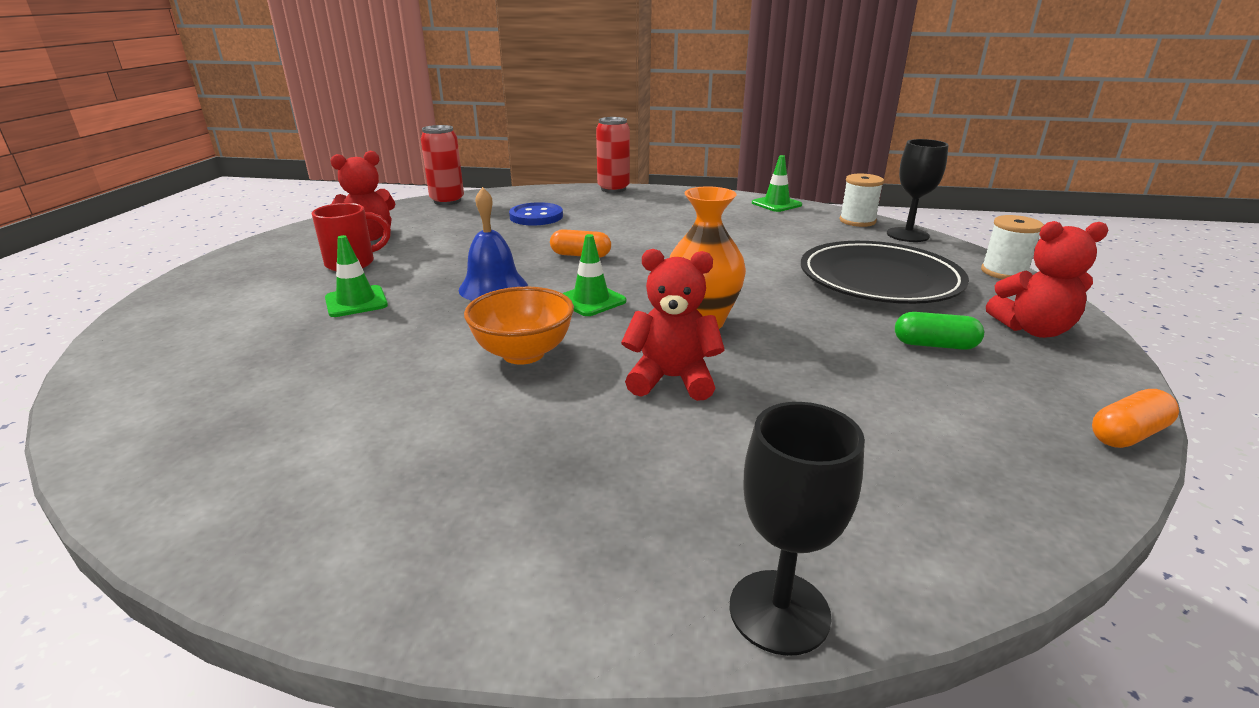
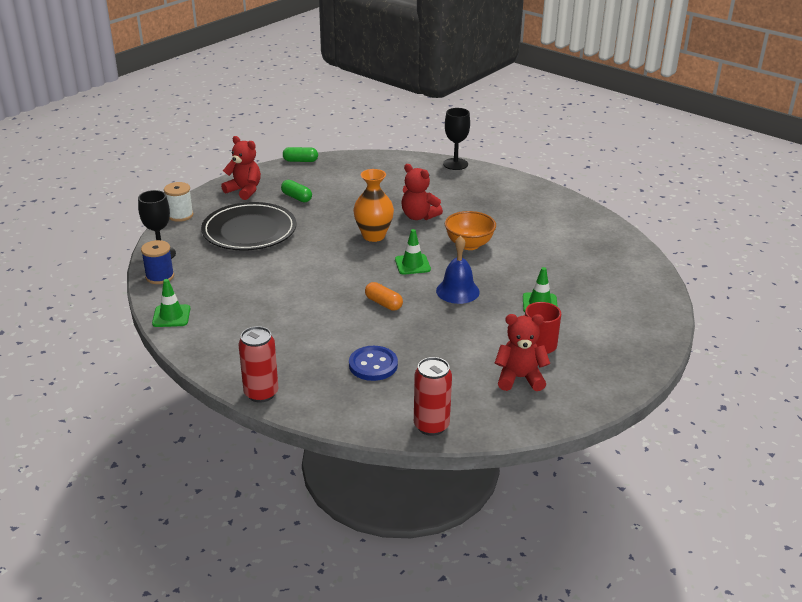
camera: 150 degrees left, 5 degrees up
(857, 221) = (160, 276): white spool -> blue spool
(1127, 434) = (300, 161): orange capsule -> green capsule

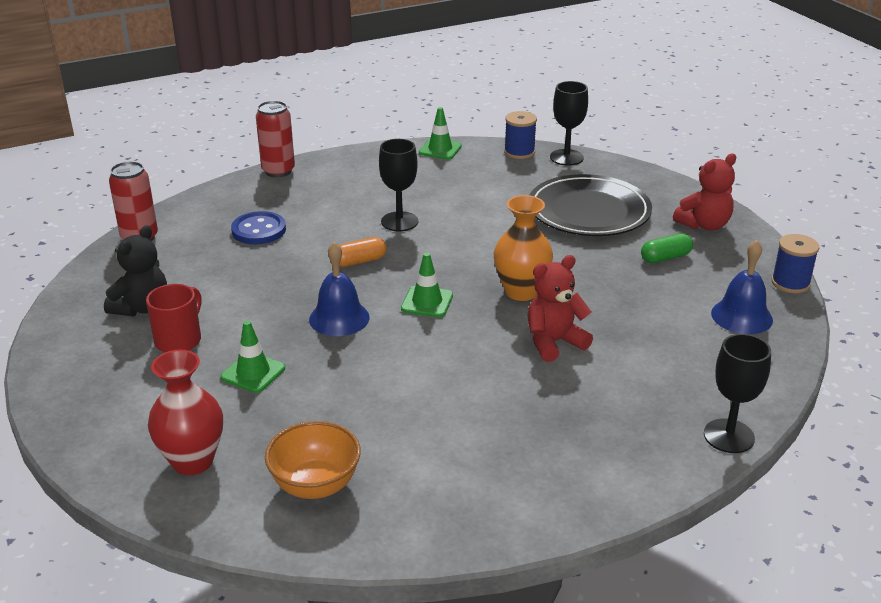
camera: 115 degrees right, 0 degrees up
(180, 215) = (653, 177): white spool -> none
(300, 161) = (790, 283): green capsule -> blue spool
(314, 302) = (399, 221): none -> black goblet
(347, 170) = (741, 316): none -> blue bell
(469, 245) = (443, 362): orange bowl -> orange bowl (315, 485)
(519, 378) = (142, 308): red teddy bear -> black teddy bear
(627, 296) = (193, 461): none -> red vase

